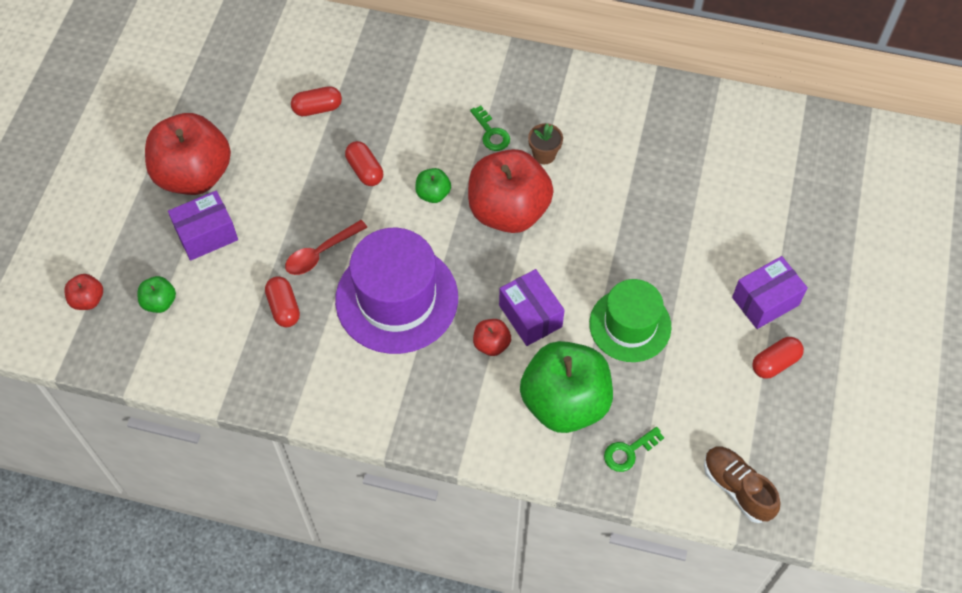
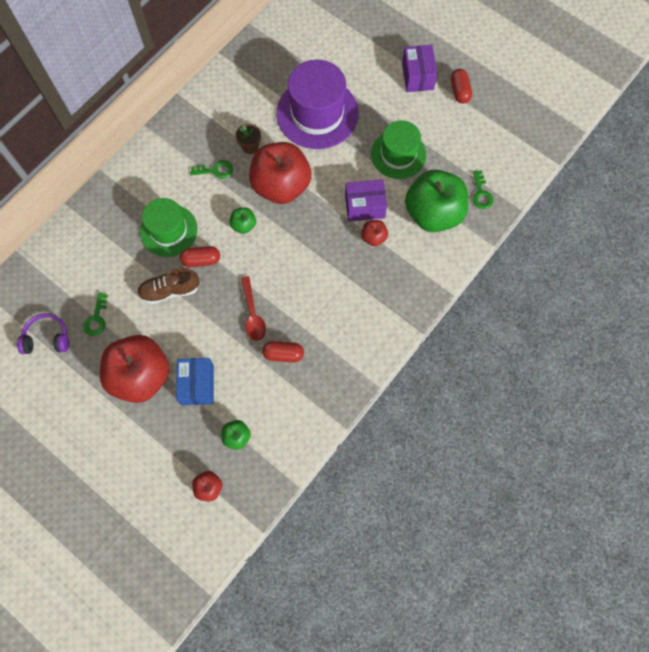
camera: 65 degrees left, 10 degrees up
(200, 68) = (47, 338): none -> purple headphones
(206, 235) = (197, 385): purple box -> blue box
(243, 102) = (96, 318): none -> green key
(317, 108) = (131, 271): red capsule -> none
(386, 121) = (169, 230): none -> green hat
(396, 298) = (312, 280): purple hat -> purple hat (317, 113)
(737, 488) = (528, 148): brown shoe -> brown shoe (170, 290)

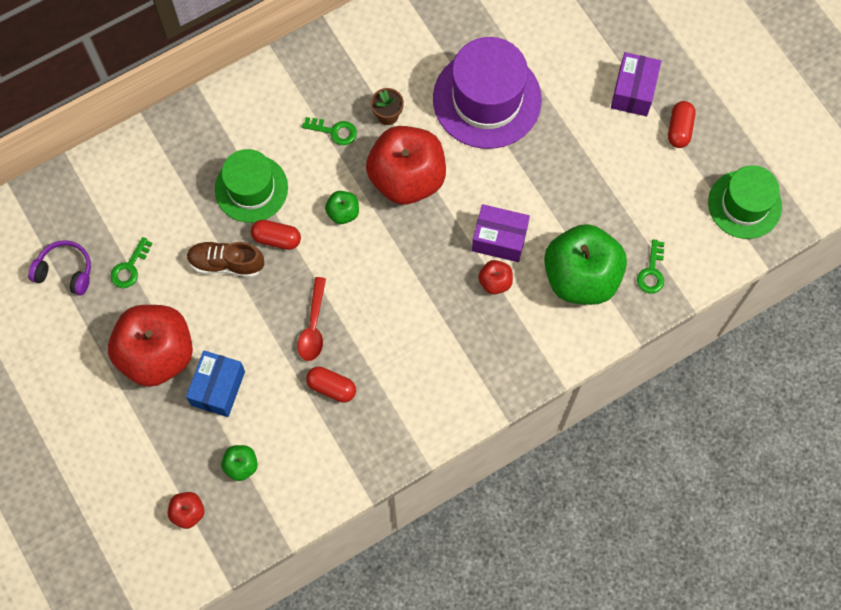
camera: 20 degrees right, 0 degrees up
(398, 154) = (567, 186): green hat -> green hat (744, 204)

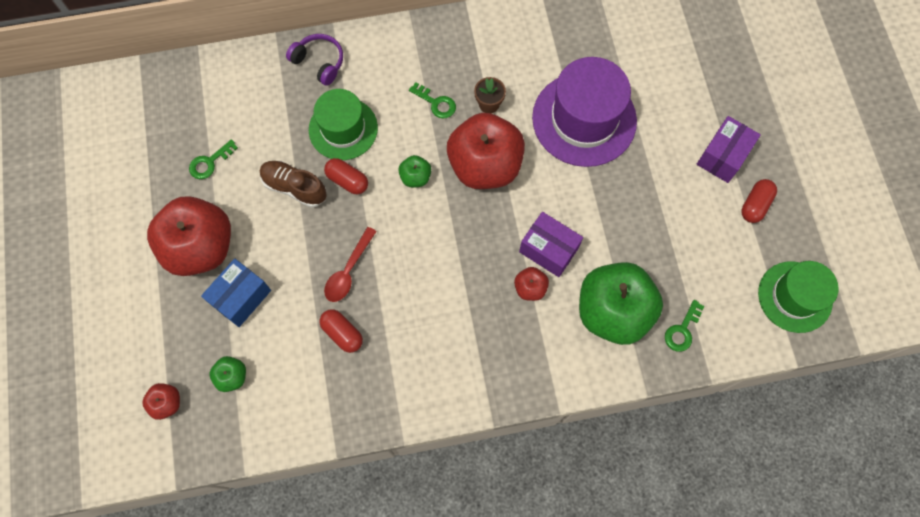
camera: 20 degrees right, 0 degrees up
(65, 271) = (154, 147): purple headphones -> purple headphones (319, 62)

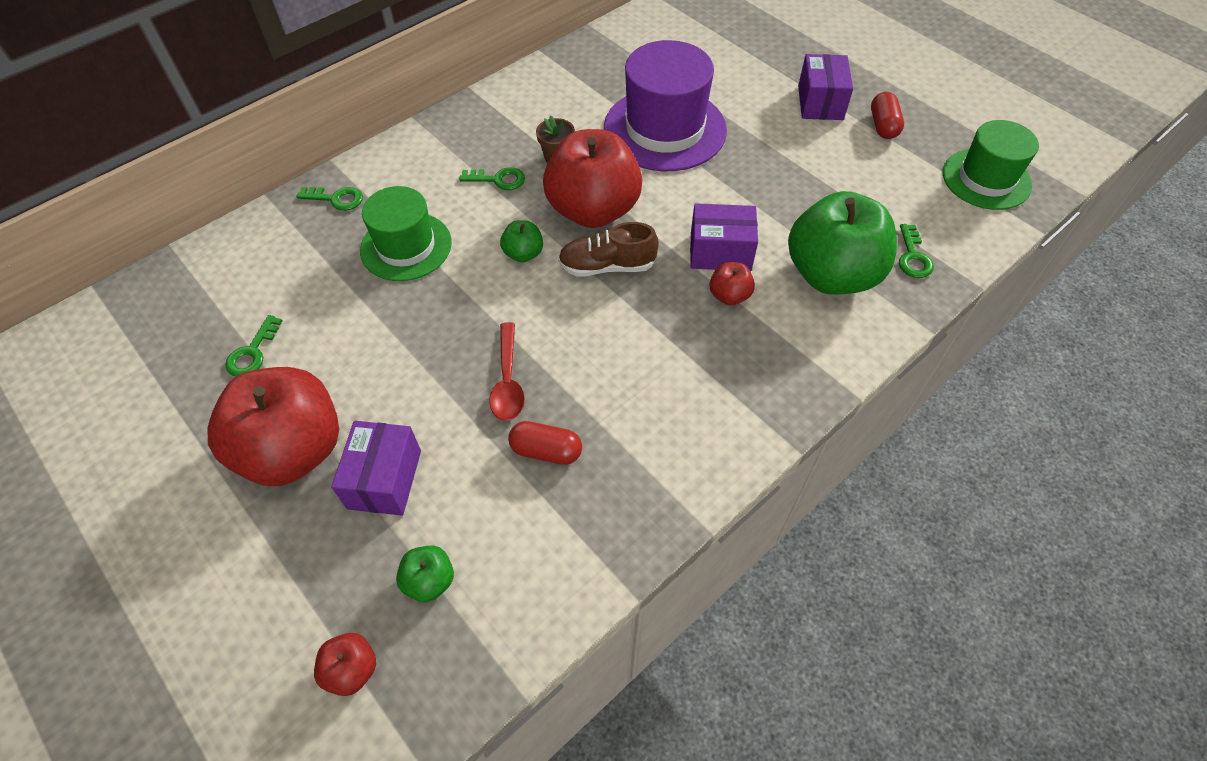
camera: 30 degrees left, 15 degrees down
(241, 297) = (384, 479): blue box -> purple box
(294, 187) = (382, 328): brown shoe -> brown shoe (607, 266)
(319, 62) = (336, 199): purple headphones -> green key
(347, 180) = (444, 292): red capsule -> none

